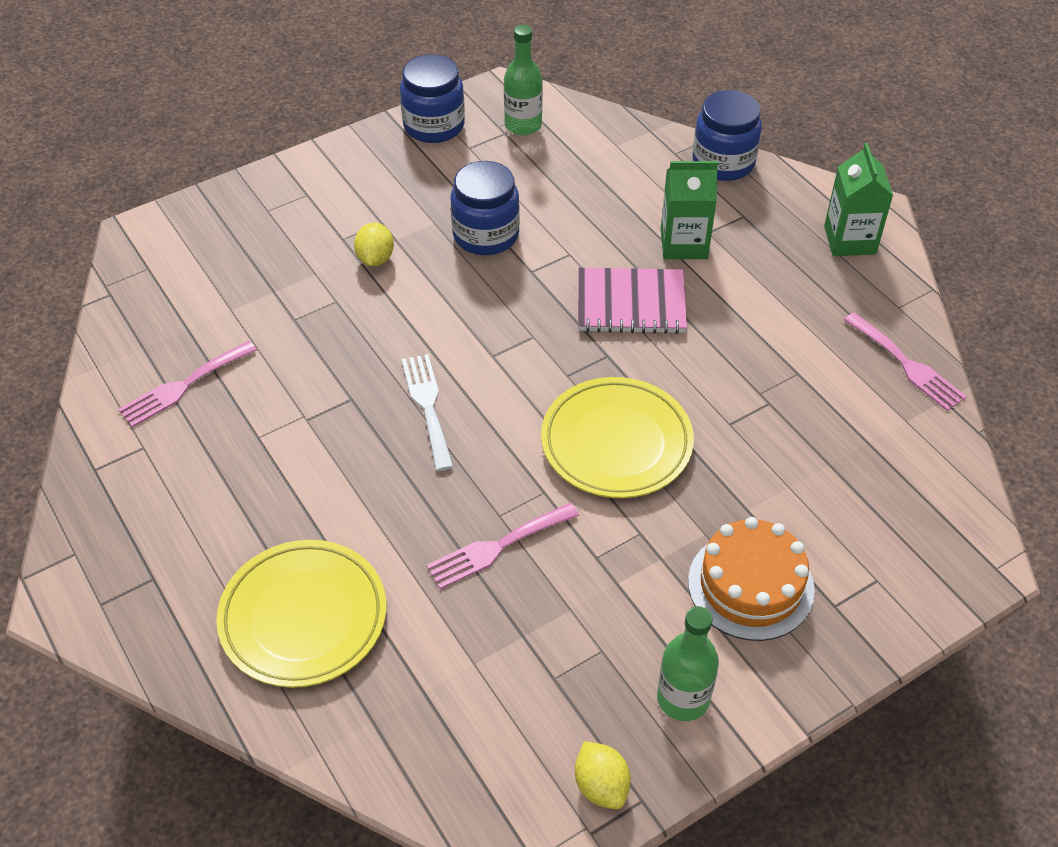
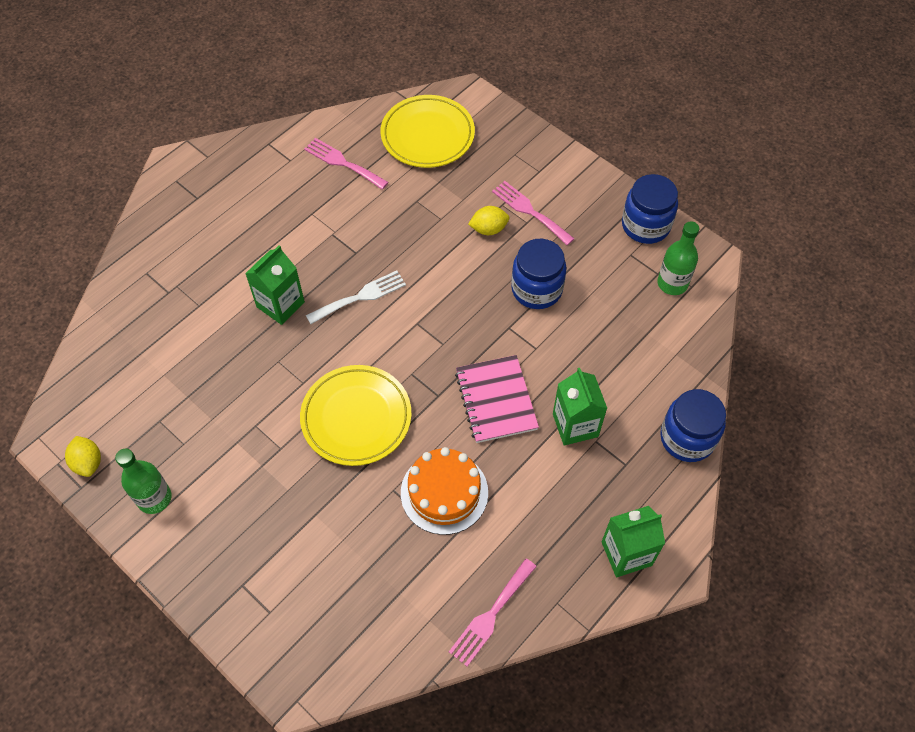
camera: 75 degrees right, 10 degrees up
(303, 617) = (182, 278): yellow plate -> yellow plate (427, 135)
(404, 498) = (280, 304): none -> green carton
(497, 547) = (252, 366): pink fork -> pink fork (529, 211)
(601, 786) = (88, 462): yellow lemon -> yellow lemon turned 75 degrees counterclockwise
(750, 585) = (249, 526): orange cake -> orange cake (444, 492)

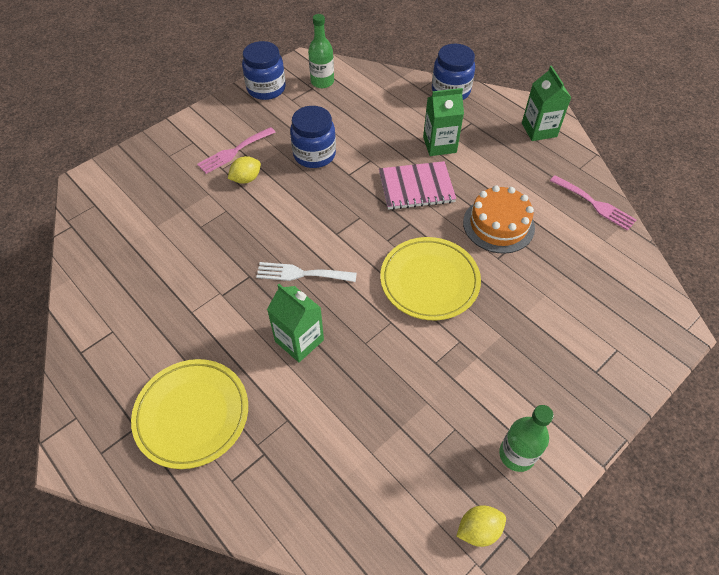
camera: 85 degrees left, 5 degrees down
(342, 163) = (133, 283): pink fork -> none
(360, 296) = (301, 274): white fork -> white fork turned 60 degrees counterclockwise
(427, 135) = (123, 214): yellow plate -> yellow plate (192, 414)
(488, 229) = (246, 179): yellow lemon -> yellow lemon turned 60 degrees clockwise

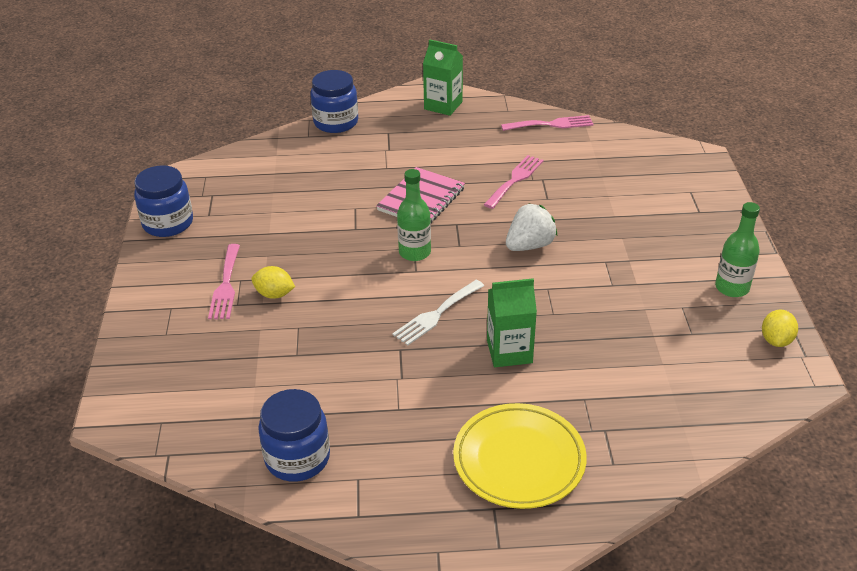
camera: 50 degrees left, 15 degrees down
(246, 179) = (274, 294): yellow lemon -> yellow lemon turned 75 degrees counterclockwise
(314, 154) = (302, 236): blue jar -> blue jar (297, 458)
(322, 82) = (213, 185): green bottle -> green bottle (414, 252)
(429, 281) = (529, 245): yellow plate -> white strawberry
(439, 145) = (390, 162): green carton -> none
(498, 225) = (515, 179): orange cake -> pink fork

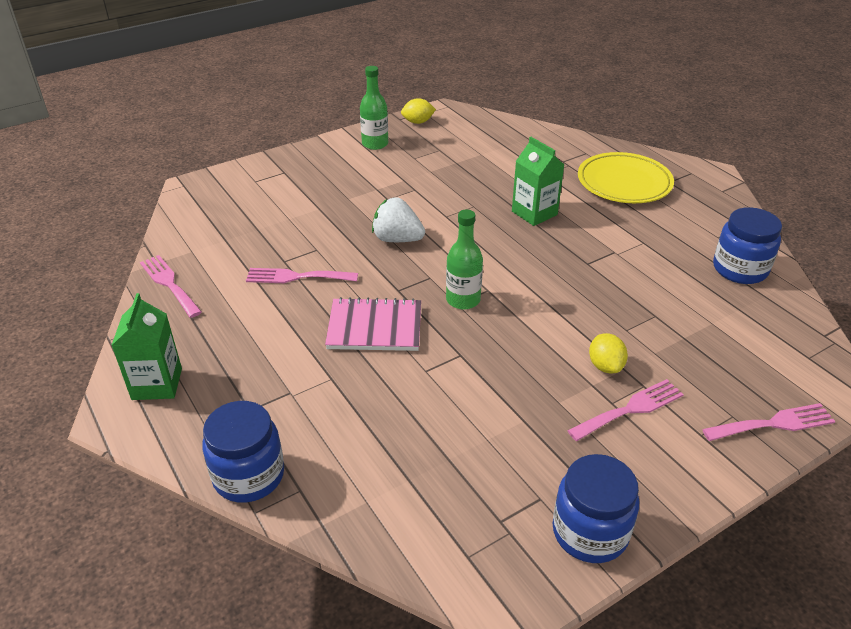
camera: 120 degrees left, 0 degrees up
(137, 351) = (774, 423): none -> pink fork
(436, 314) = (531, 259): white fork -> none

